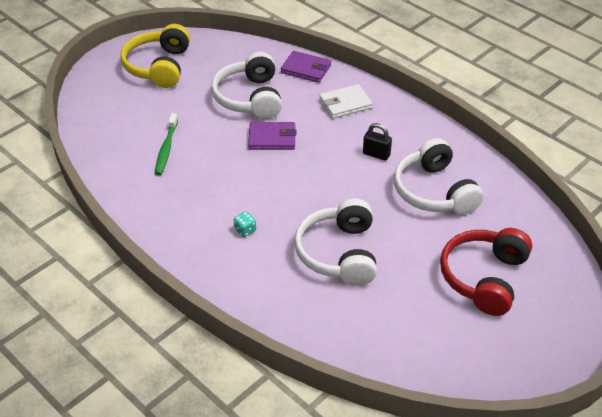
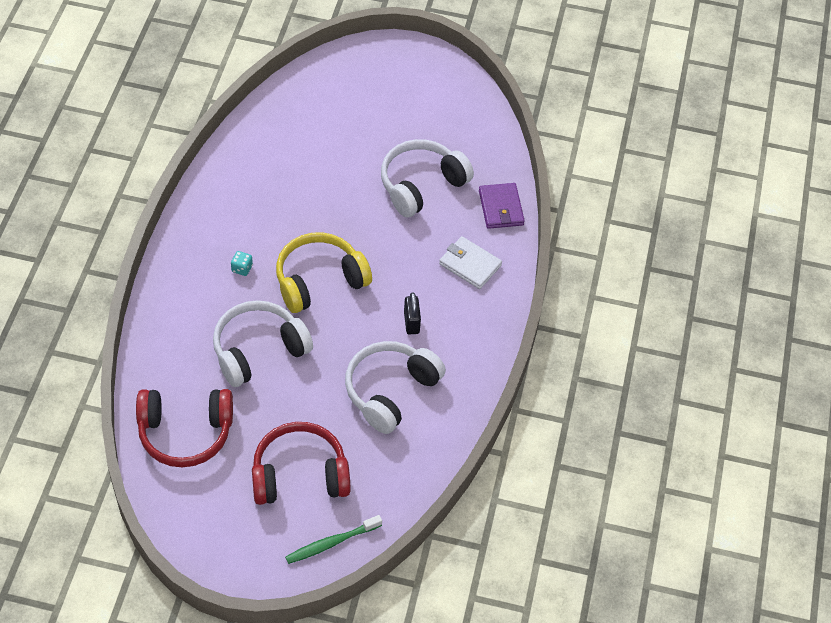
camera: 55 degrees right, 10 degrees up
(159, 66) = (415, 92): yellow headphones -> yellow headphones (319, 280)
(166, 148) = (305, 160): green toothbrush -> green toothbrush (331, 543)
(272, 138) = (375, 230): purple wallet -> none
(394, 337) = (185, 433): none -> red headphones

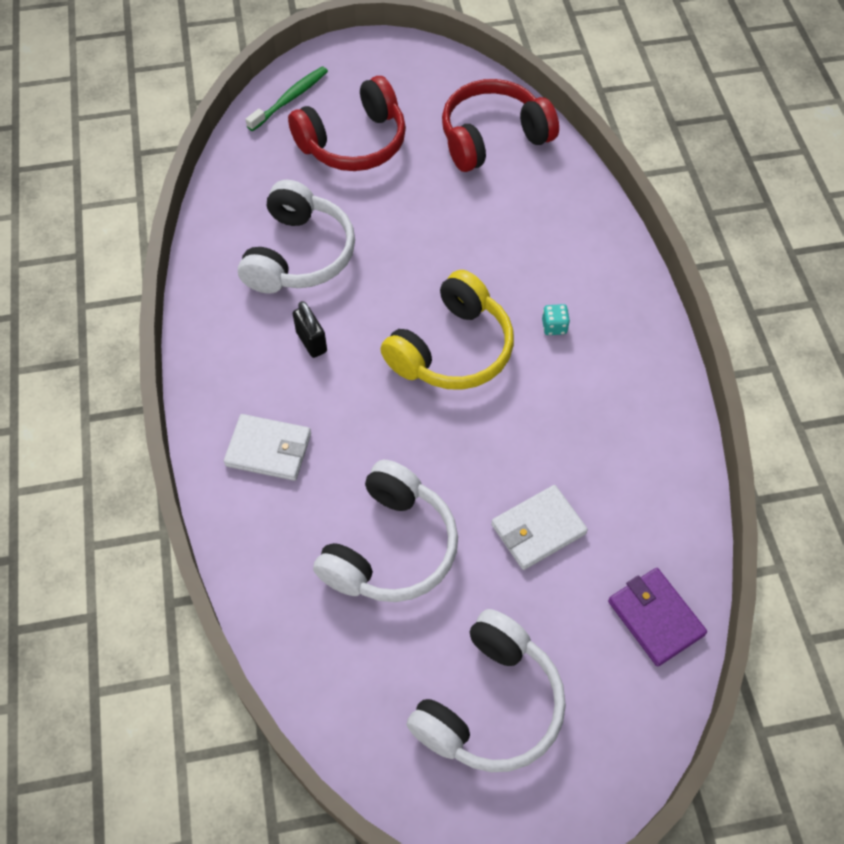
camera: 160 degrees right, 5 degrees up
(258, 350) = (472, 242): white headphones -> white headphones (490, 704)
(331, 162) = (538, 529): none -> white wallet
(501, 208) = (258, 559): purple wallet -> purple wallet (655, 618)

